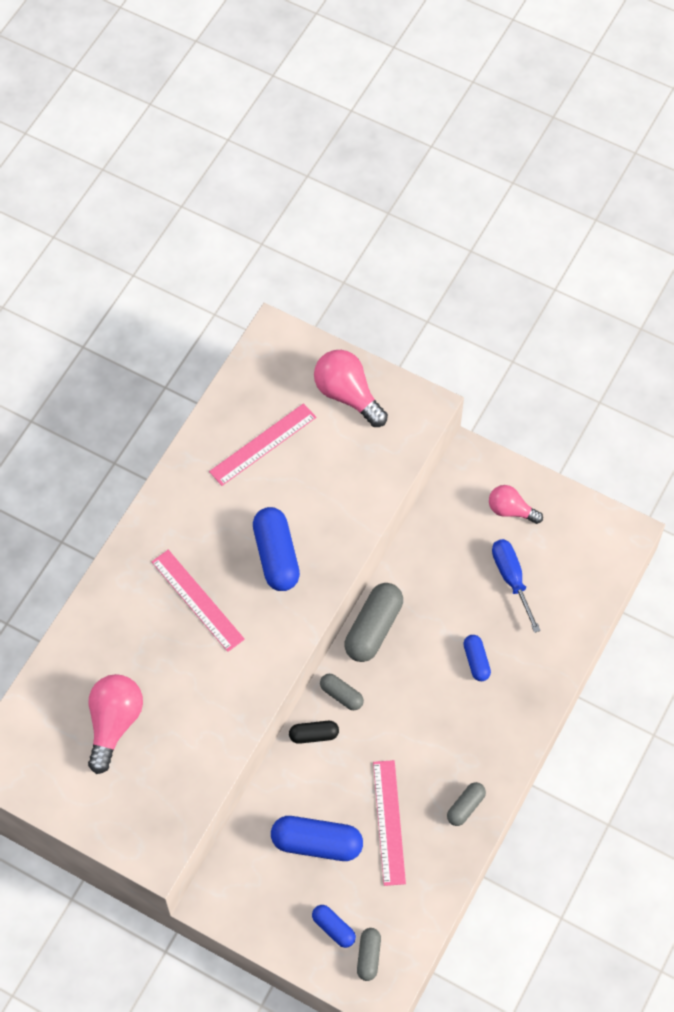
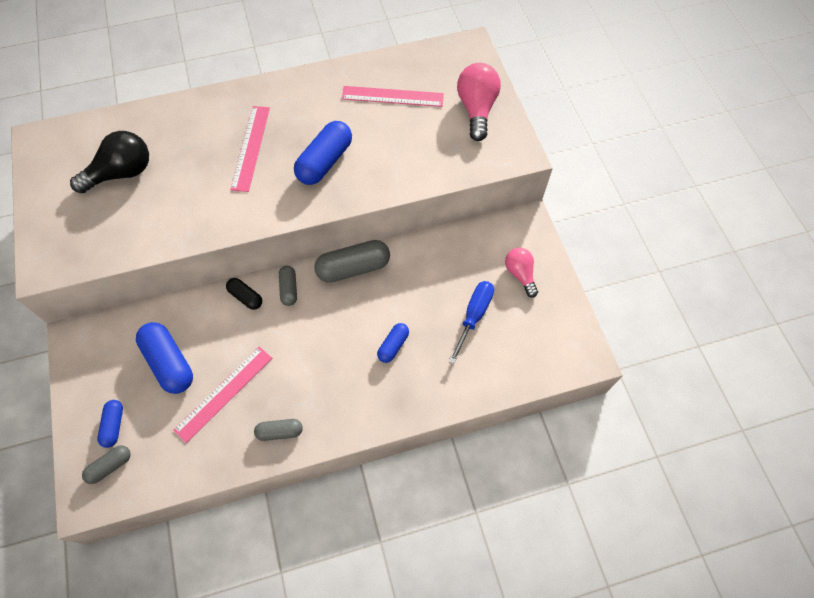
camera: 45 degrees right, 0 degrees up
(114, 724) = (121, 173): pink light bulb -> black light bulb

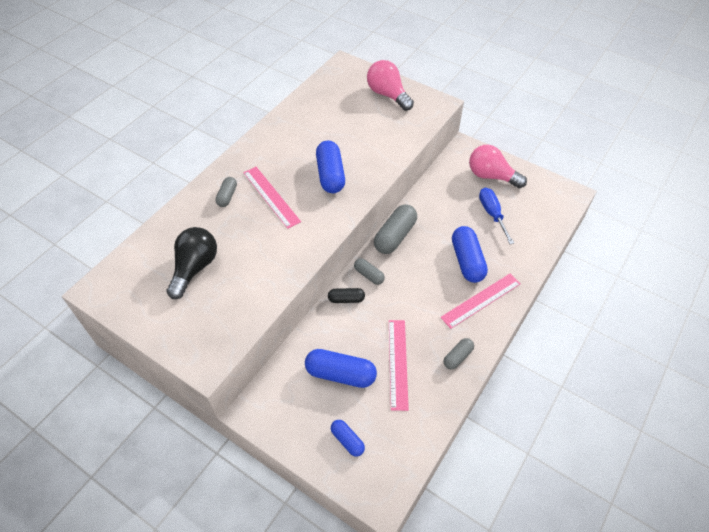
camera: 40 degrees left, 10 degrees down
(110, 466) = (374, 466): grey capsule -> grey capsule (227, 196)
(392, 96) = (329, 116): pink ruler -> pink ruler (481, 300)
(393, 346) = (467, 261): blue capsule -> blue capsule, size x1.80
(520, 274) = (491, 176): pink light bulb -> pink light bulb, size x1.57

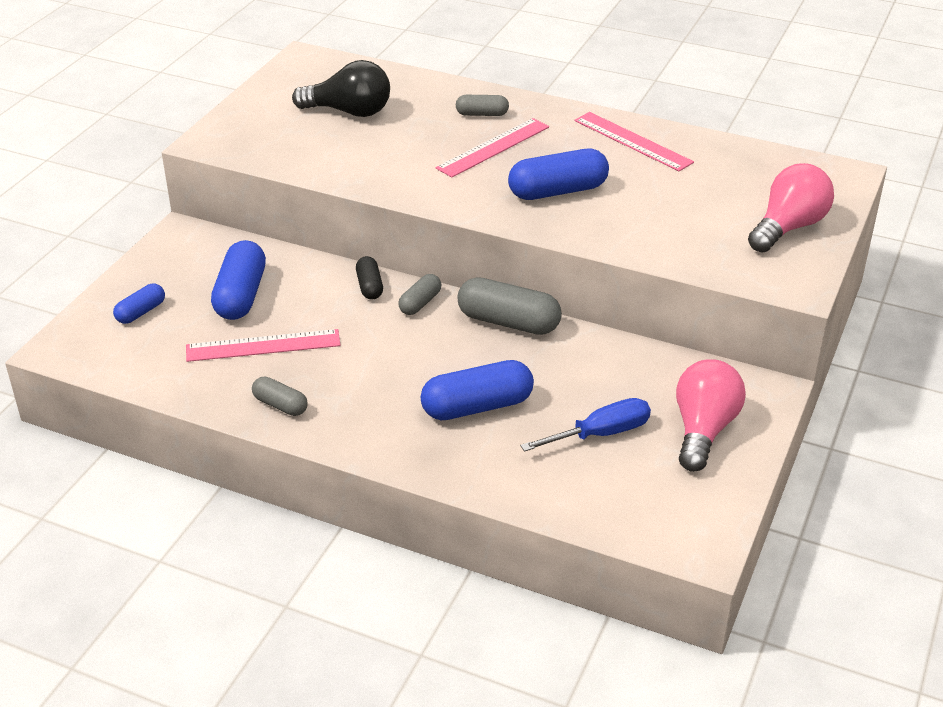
camera: 80 degrees right, 15 degrees down
(481, 300) = (395, 426): pink ruler -> pink ruler (633, 141)

